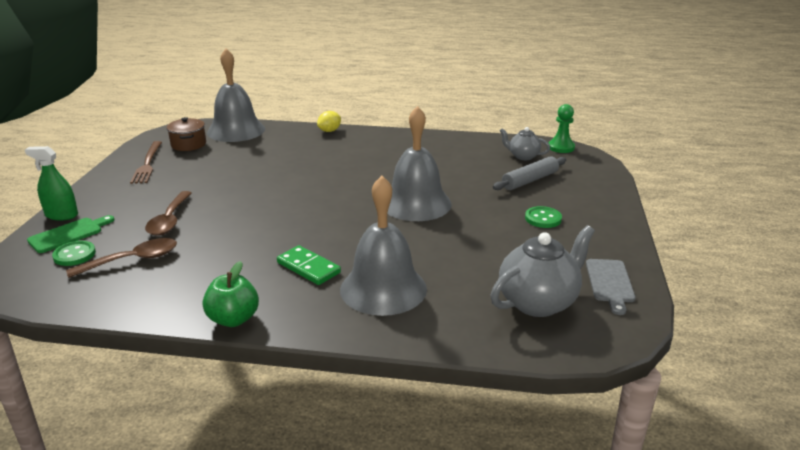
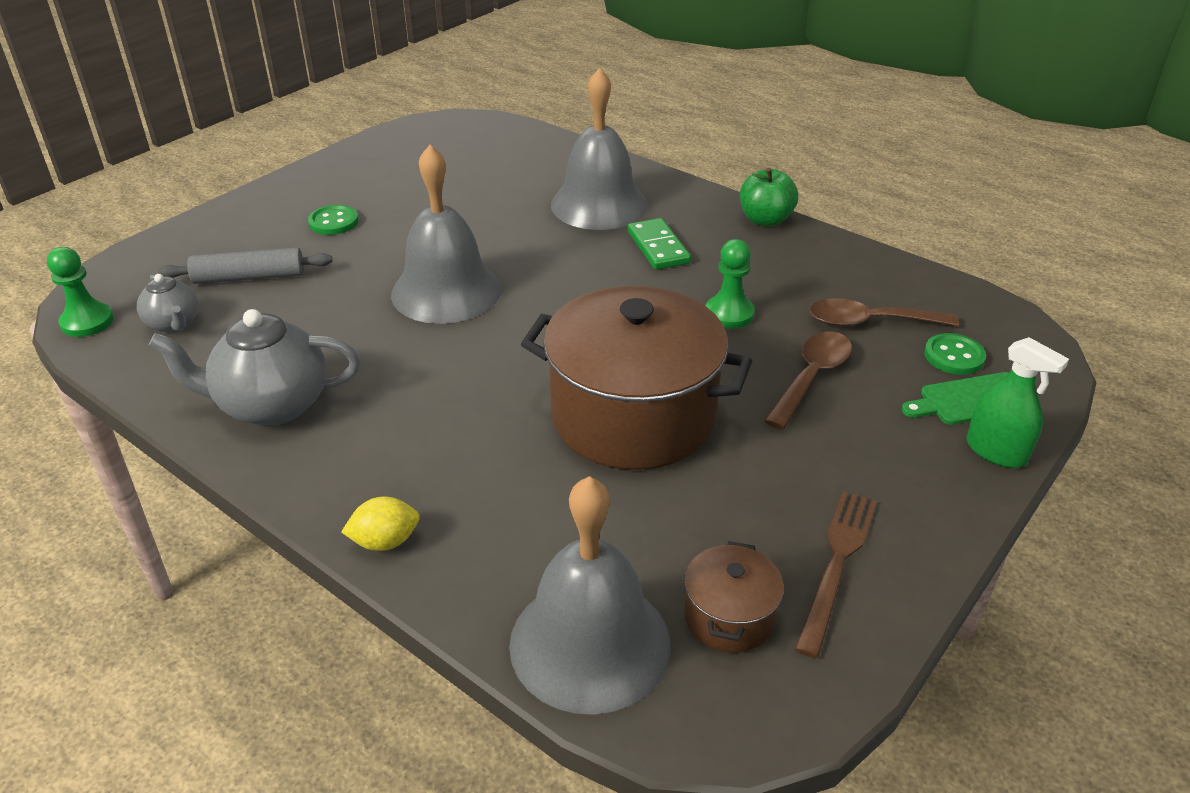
camera: 150 degrees left, 10 degrees up
(232, 239) = (729, 314): none -> green pawn
(261, 182) = (633, 416): none -> brown pot
(538, 302) = (474, 155): grey teapot -> grey teapot (271, 405)
(610, 283) = (390, 150): grey cutting board -> none

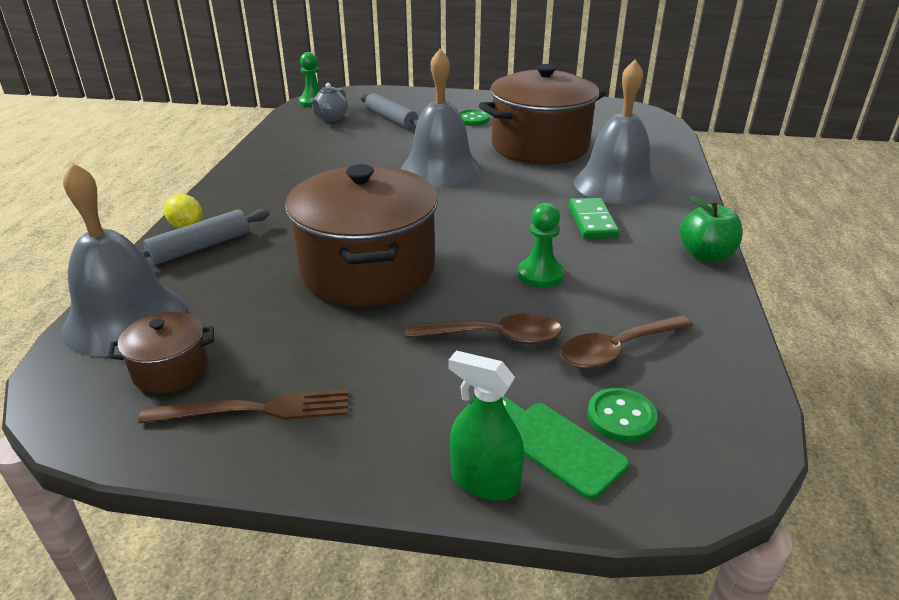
camera: 60 degrees right, 5 degrees down
(271, 405) = (282, 161): grey teapot -> none
(458, 539) = (200, 247): none -> grey rolling pin
(464, 209) = (540, 146): none -> brown pot
(658, 247) = (592, 221): green domino -> green domino turned 45 degrees counterclockwise
(870, 322) = (617, 350): brown spoon -> brown spoon turned 90 degrees counterclockwise
(996, 451) = (484, 481): green spray bottle -> green spray bottle turned 105 degrees clockwise

